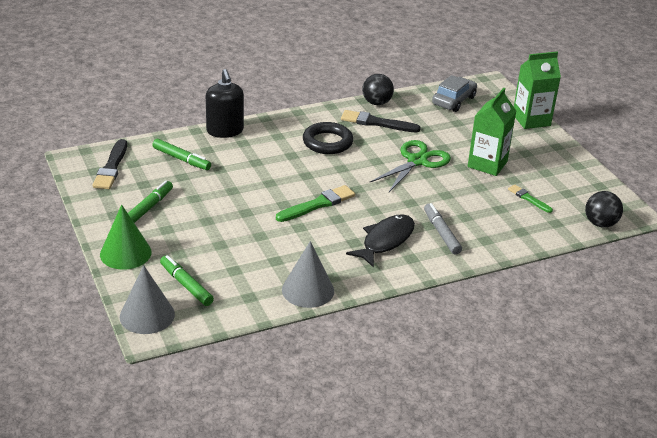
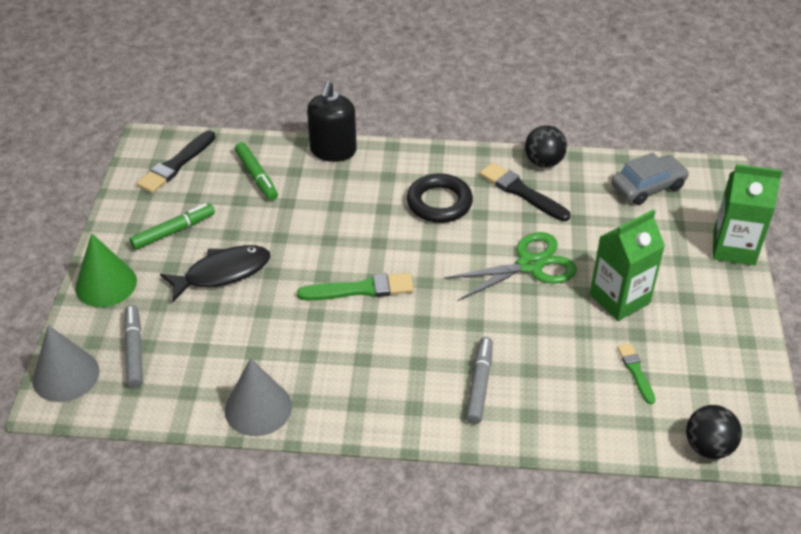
camera: 30 degrees right, 10 degrees up
(186, 285) = (134, 350): green marker -> grey marker
(385, 241) = (401, 371): black fish -> black fish (222, 273)

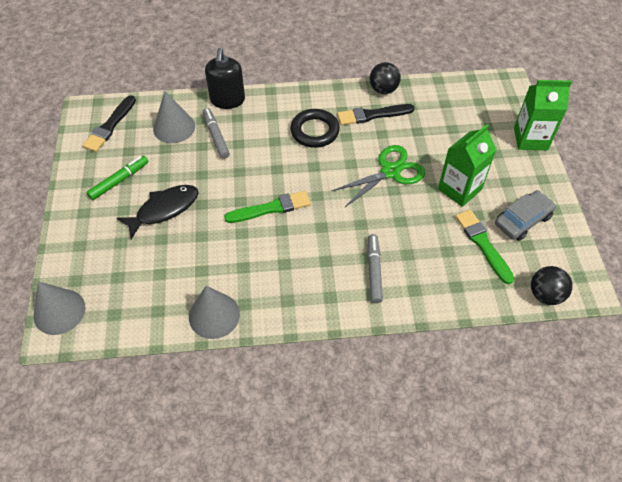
camera: 10 degrees left, 10 degrees up
(106, 284) = (75, 231): green cone -> none
(134, 350) = (109, 283): grey marker -> grey marker (216, 136)
(257, 176) = (174, 127): green marker -> grey cone
(521, 192) = (372, 115): black brush -> black brush turned 45 degrees counterclockwise
(635, 371) = (483, 244): green brush -> green brush, size x1.66
(647, 187) = (461, 99): grey car -> grey car (522, 220)

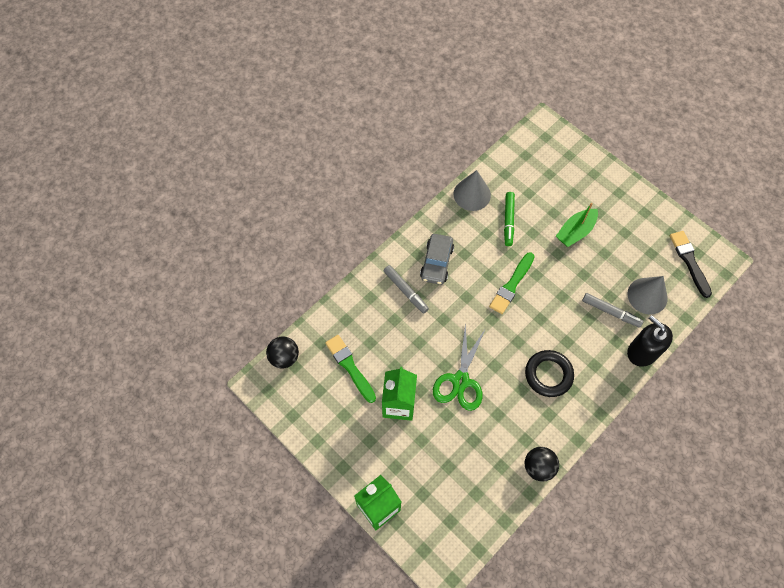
camera: 140 degrees right, 10 degrees up
(59, 311) = (555, 135): grey cone -> none
(119, 180) = (627, 228): green marker -> green marker (508, 221)
(164, 210) = (575, 231): black fish -> green boat
(372, 115) = (522, 429): black brush -> none
(483, 244) = (350, 367): green brush -> green brush turned 150 degrees counterclockwise
(522, 220) = (335, 411): grey car -> grey car (437, 262)

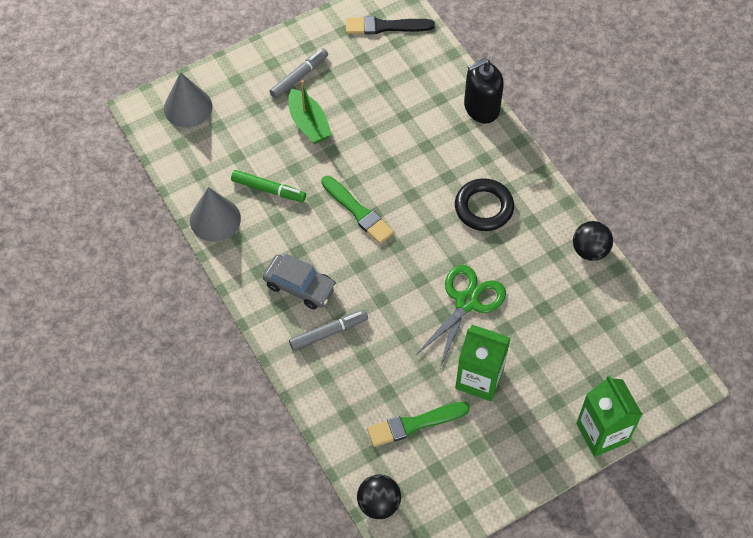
camera: 75 degrees left, 5 degrees down
(460, 381) = (467, 302): green scissors -> green scissors turned 90 degrees counterclockwise
(611, 312) = (424, 122): grey marker -> grey marker (299, 76)
(647, 296) = (415, 80): grey cone -> grey cone (188, 107)

